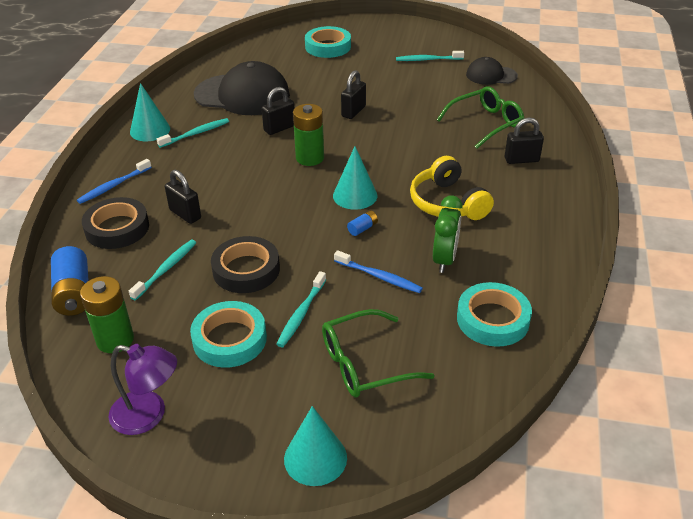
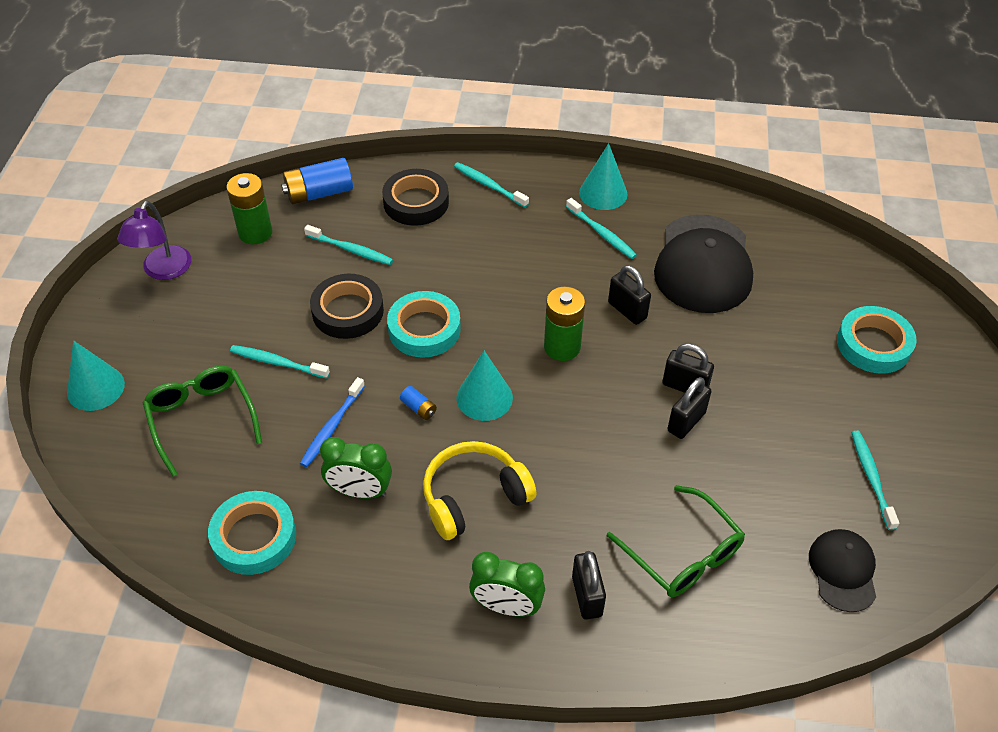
camera: 85 degrees right, 10 degrees up
(113, 186) = (489, 185): blue toothbrush -> turquoise toothbrush
(185, 214) = (441, 249): black padlock -> black padlock (686, 422)
(229, 339) = (247, 311): turquoise tape -> turquoise tape (424, 329)
(535, 191) = (506, 606): none -> green clock

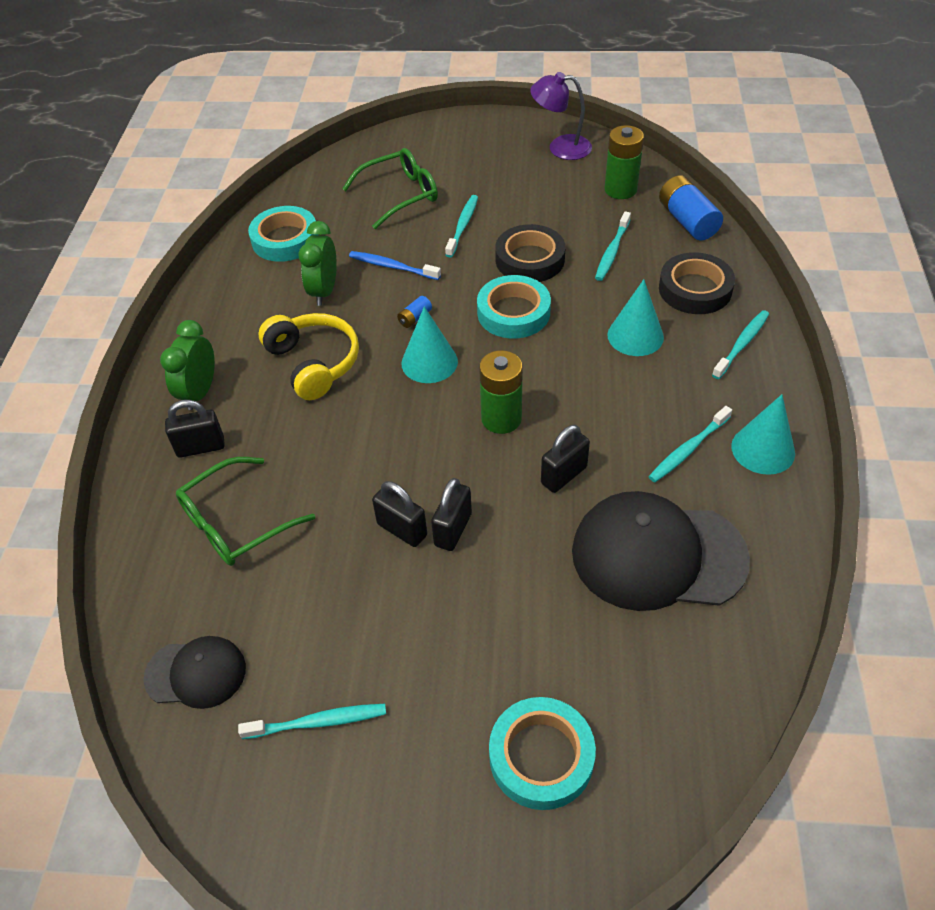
camera: 90 degrees right, 0 degrees up
(95, 388) = (429, 138): turquoise cone -> turquoise cone (635, 336)

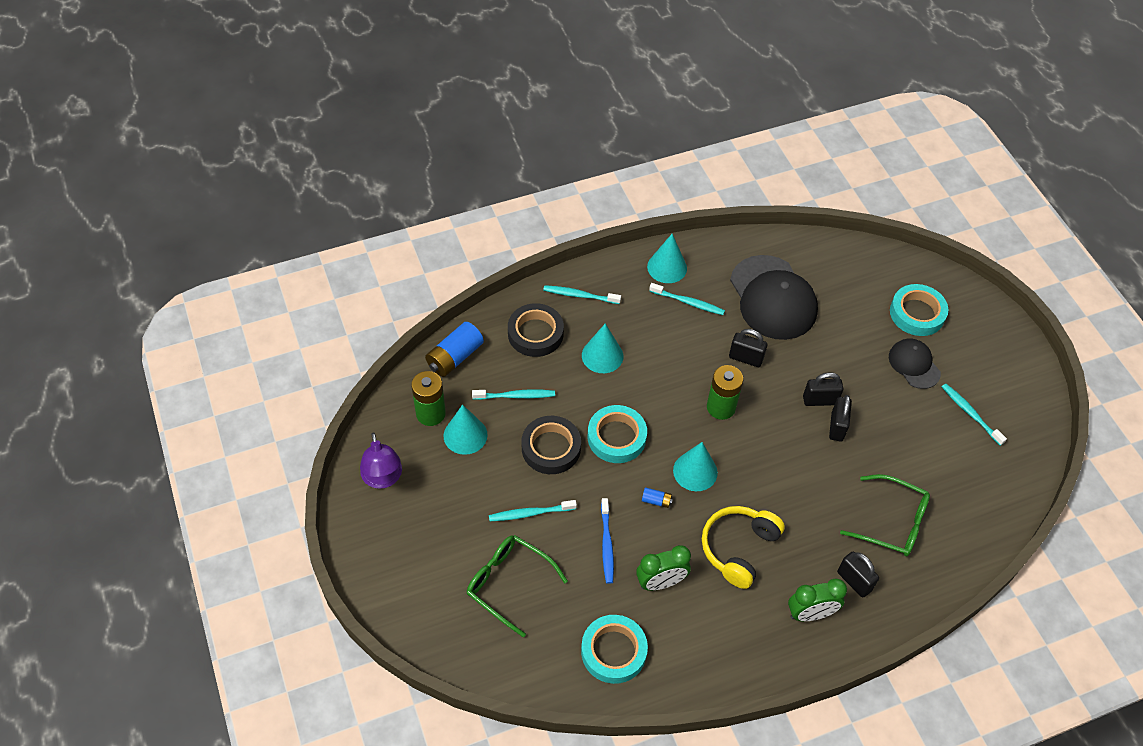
camera: 120 degrees left, 5 degrees up
(196, 673) = (990, 486): black cap -> black cap (914, 364)
(581, 206) = (465, 435): none -> turquoise cone

